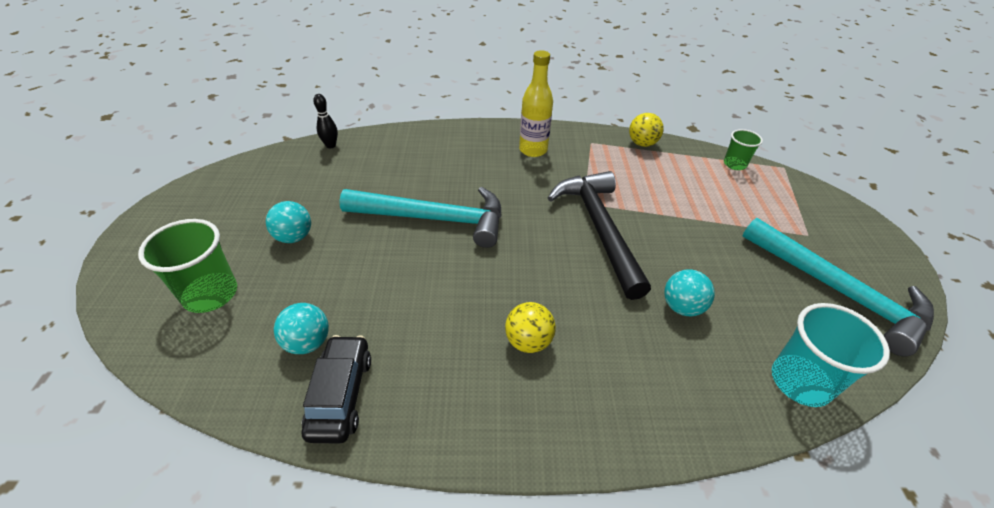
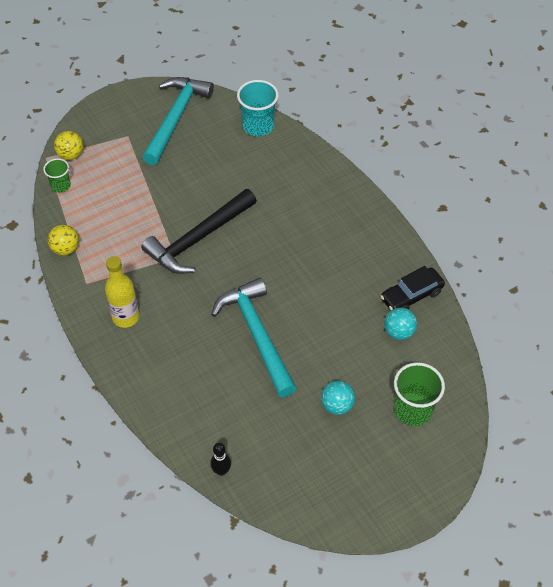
camera: 120 degrees left, 10 degrees up
(528, 341) = (318, 236): yellow ball -> yellow ball (71, 155)
(682, 307) = (241, 180): turquoise ball -> none

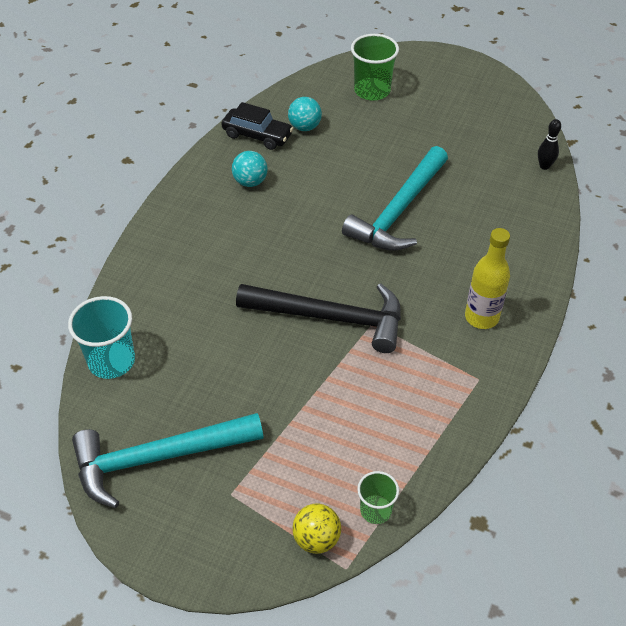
camera: 125 degrees left, 5 degrees down
(65, 249) = (457, 432): yellow ball -> none
(337, 405) = (414, 131): turquoise ball -> turquoise ball (250, 182)

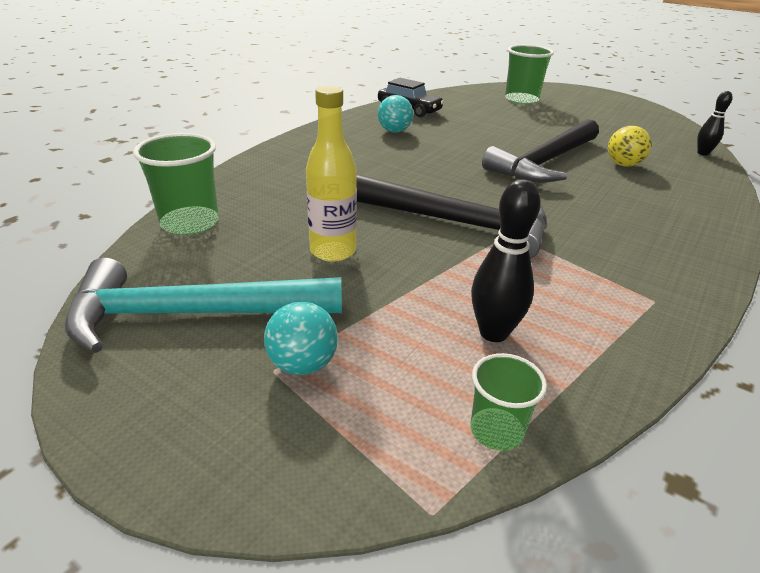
camera: 10 degrees right, 15 degrees down
(111, 361) = (190, 223): turquoise cup -> green cup
(304, 127) = (455, 110): turquoise ball -> turquoise ball (303, 364)
(316, 539) = (389, 455): yellow ball -> yellow ball (623, 164)
(368, 433) = (493, 333): none -> black bowling pin
(398, 211) = (544, 162): turquoise hammer -> black hammer
(481, 317) = (650, 246): yellow bottle -> yellow bottle (333, 251)

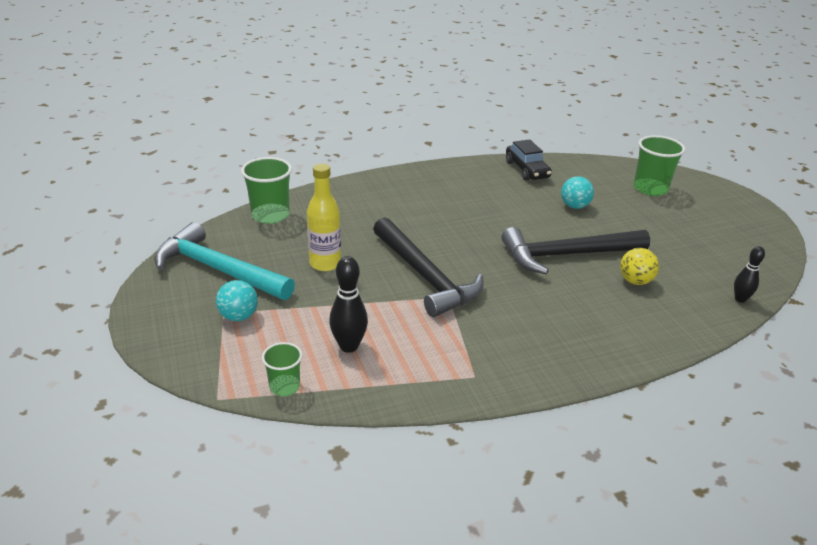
camera: 35 degrees right, 0 degrees up
(394, 131) = (485, 187): turquoise ball -> turquoise ball (574, 206)

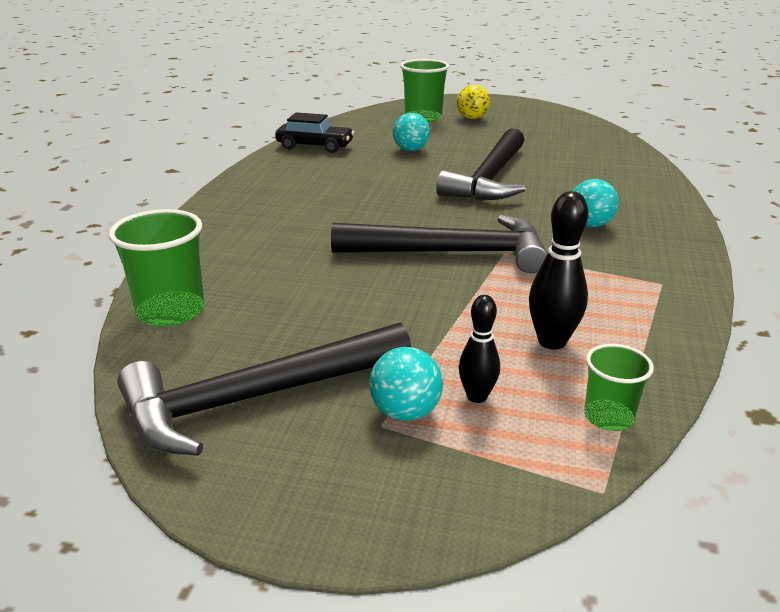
camera: 55 degrees left, 5 degrees down
(218, 269) = (256, 398): turquoise hammer -> black hammer
(325, 263) = (350, 305): yellow bottle -> none
(538, 322) = (590, 225): none -> turquoise ball
(635, 281) = (561, 168): yellow ball -> yellow ball (472, 118)
(740, 299) = (621, 145): black bowling pin -> black bowling pin (477, 396)

